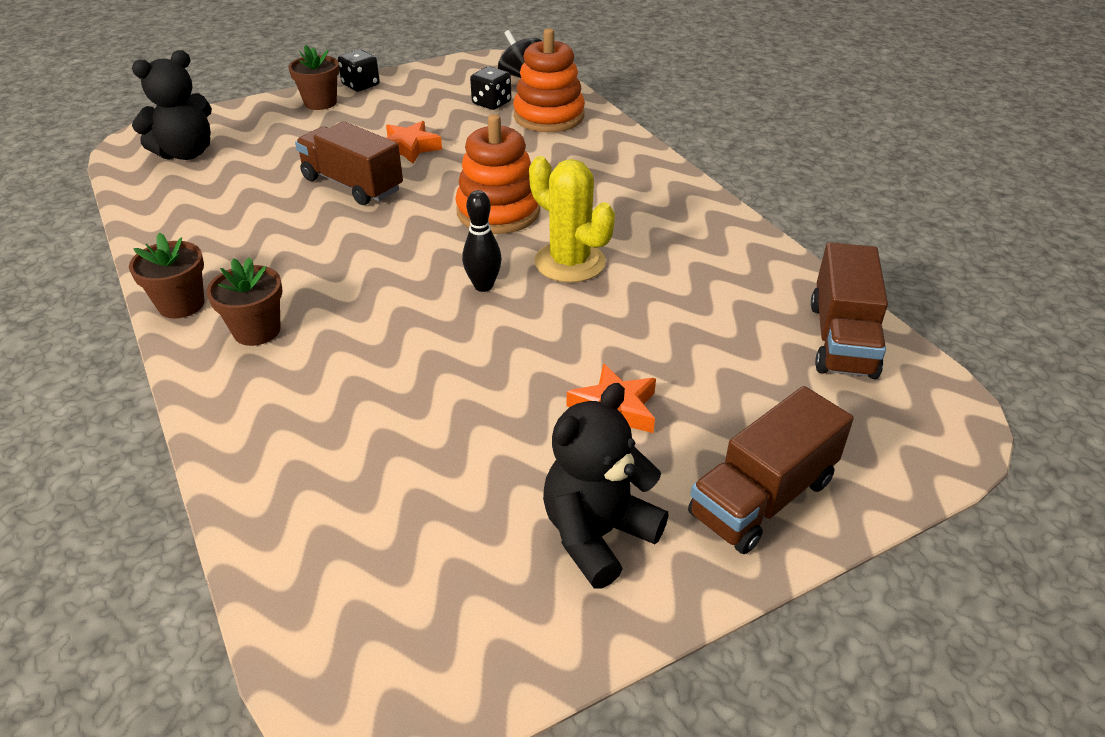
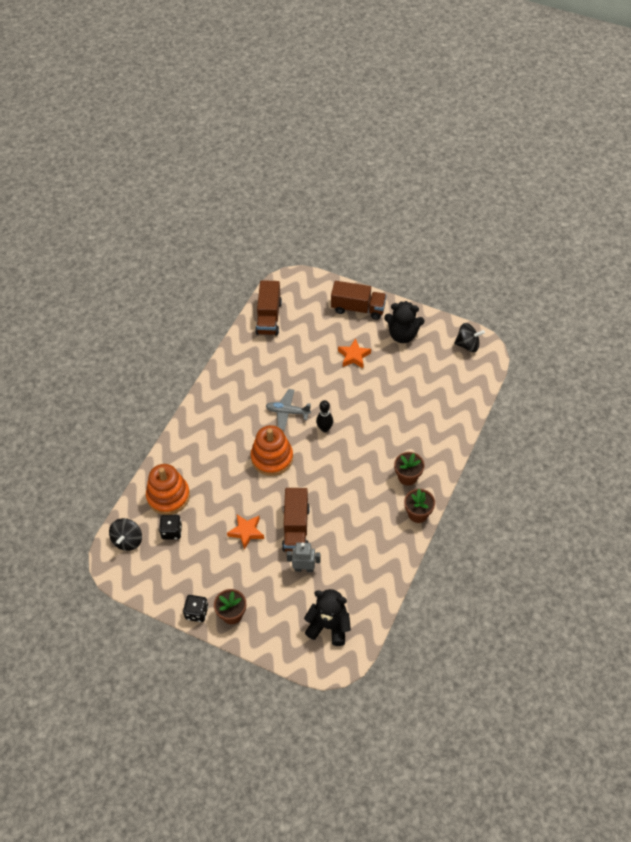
camera: 125 degrees left, 15 degrees up
(287, 167) = (304, 568): none -> grey robot
(424, 663) = (467, 345): none -> black spinning top
(570, 262) = (287, 412): yellow cactus -> grey plane
(841, 339) = (269, 317): brown truck -> brown truck turned 120 degrees clockwise

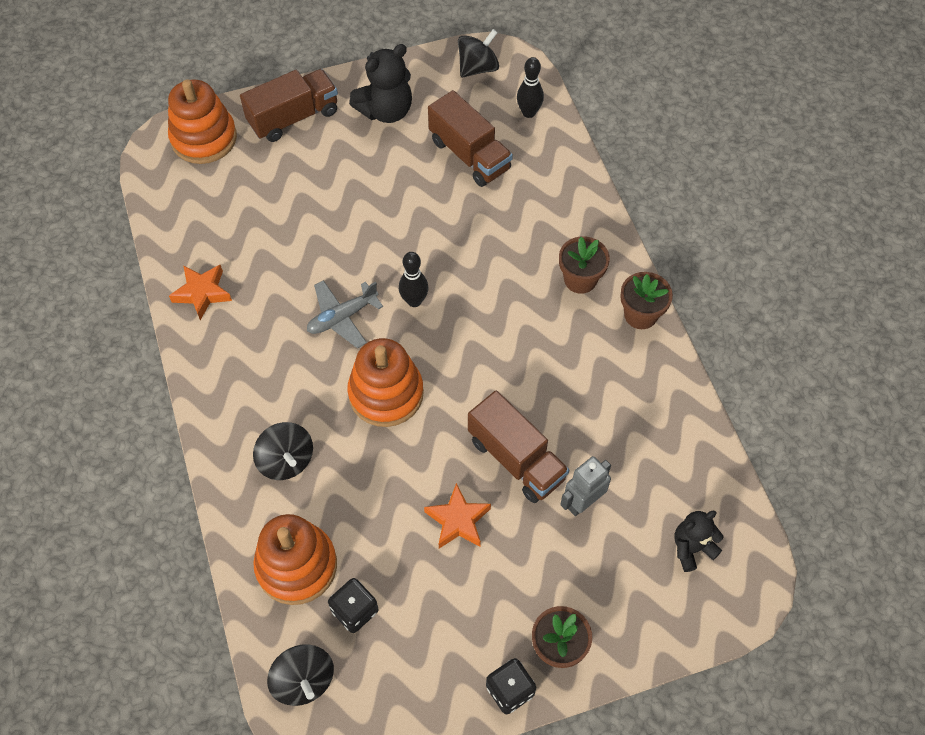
camera: 45 degrees left, 5 degrees up
(206, 452) = (286, 460): none -> black spinning top
(269, 317) = (183, 213): brown truck -> brown truck (469, 155)
(310, 290) = (204, 138): none -> orange stacking toy
(329, 626) = (692, 548): black teddy bear -> black teddy bear, size x0.63
(354, 356) = (352, 181): orange star -> orange star (202, 293)
(469, 383) = (529, 112): none -> black bowling pin

